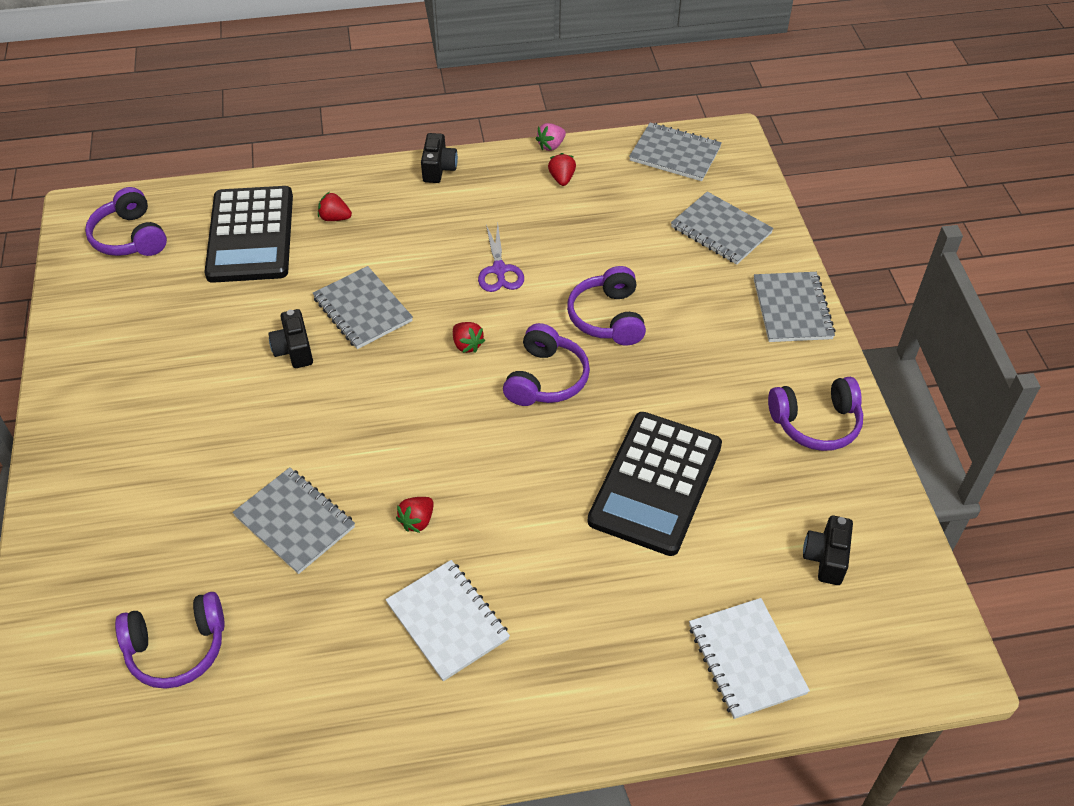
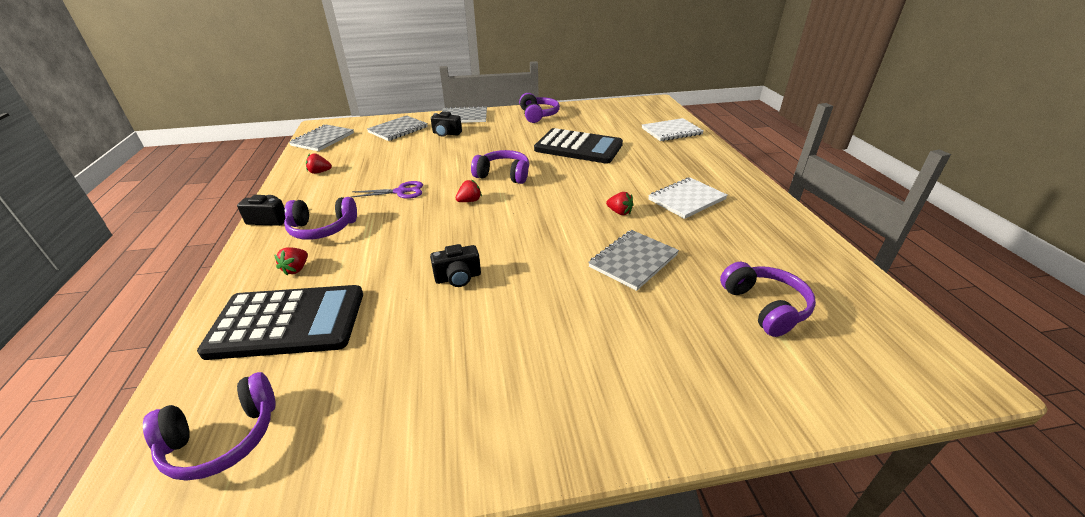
camera: 90 degrees left, 15 degrees down
(362, 310) = (421, 246): grey notebook -> none
(551, 146) = (280, 176): pink strawberry -> none
(608, 317) = (457, 158): purple headphones -> purple headphones (322, 229)
(826, 558) = (613, 116): black camera -> black camera (446, 134)

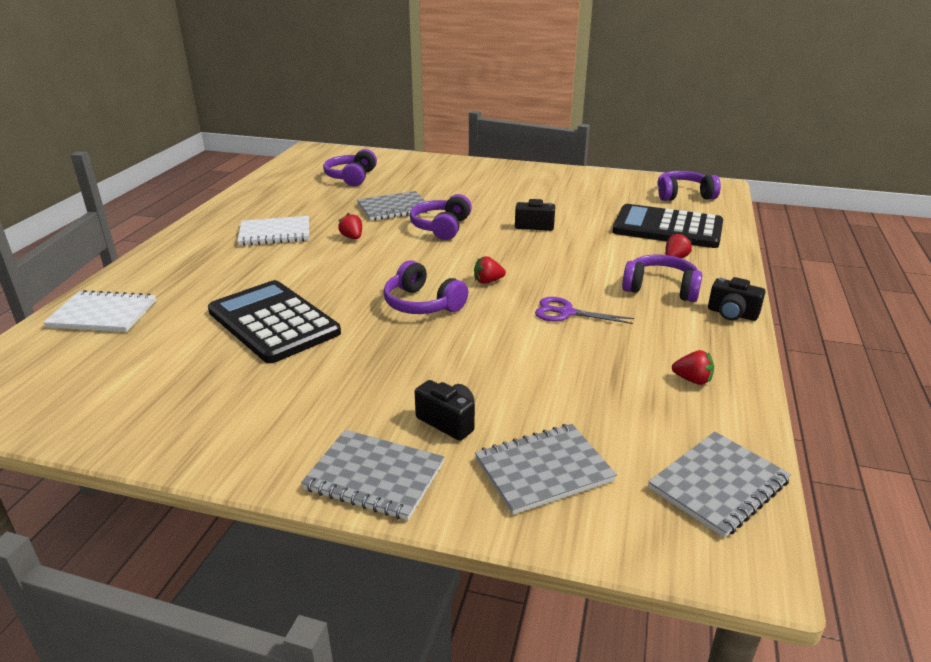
camera: 155 degrees left, 5 degrees down
(538, 115) = (223, 427): purple headphones -> purple headphones (441, 227)

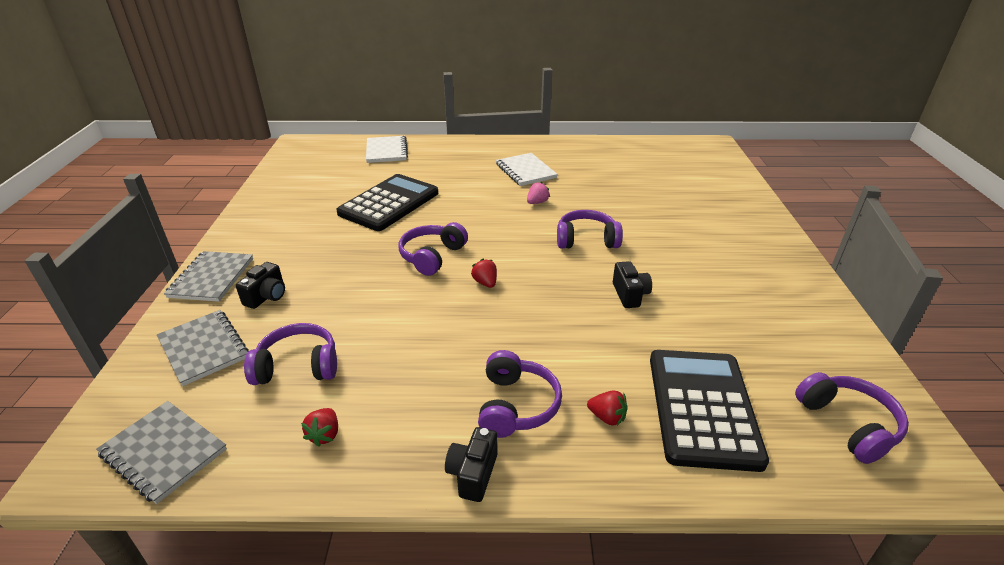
camera: 75 degrees right, 5 degrees up
(351, 177) = (665, 175): purple headphones -> purple headphones (298, 366)
(352, 237) = (537, 202): red strawberry -> pink strawberry
(393, 208) = (612, 208): grey notebook -> none
(566, 313) = (439, 337): purple scissors -> none

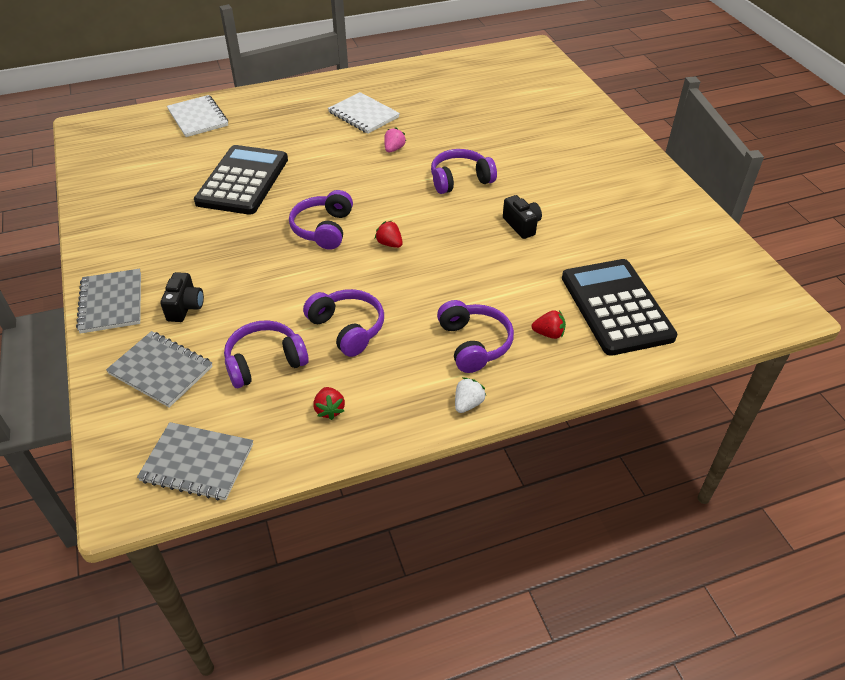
camera: 20 degrees left, 10 degrees up
(473, 474) = (468, 404): black camera -> white strawberry
(848, 424) = (721, 292): purple headphones -> purple headphones (347, 328)

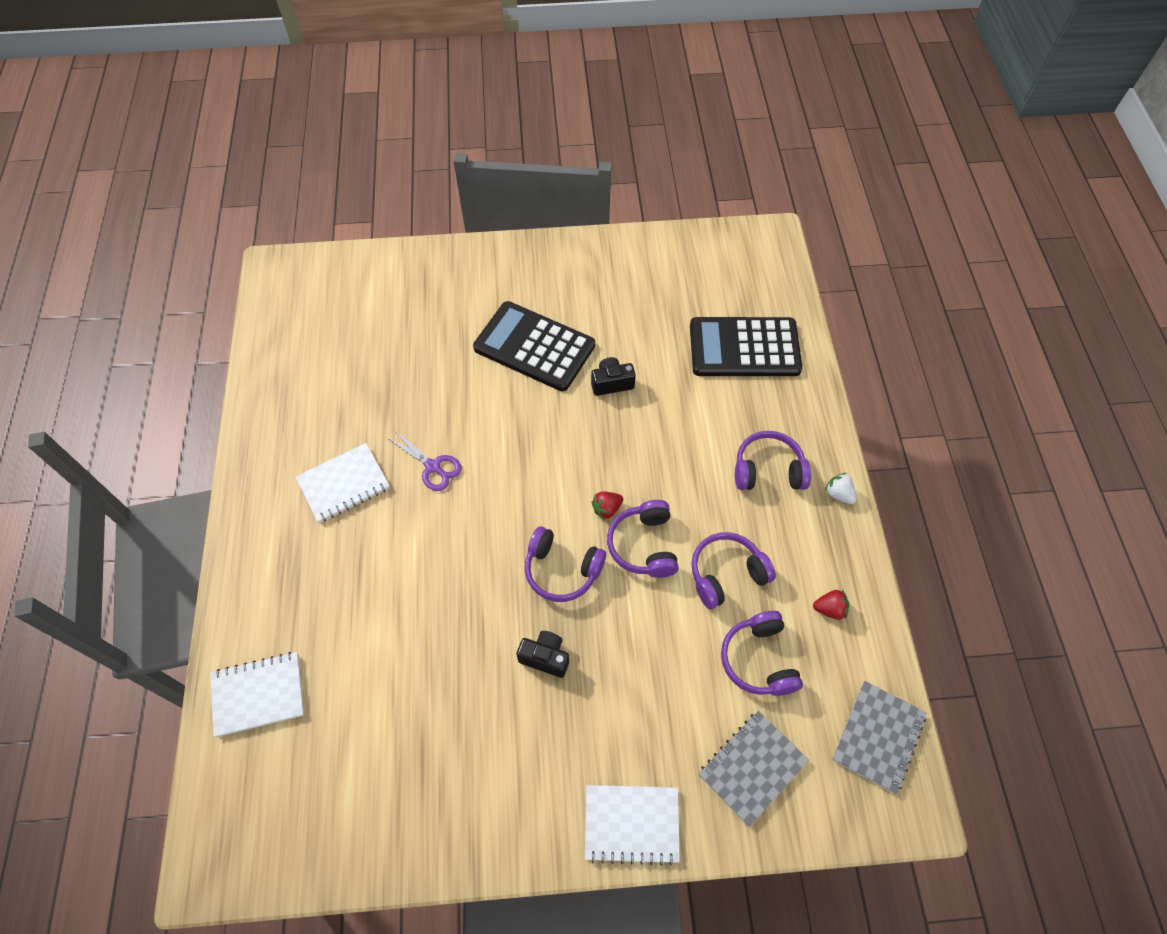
camera: 75 degrees left, 15 degrees up
(111, 303) = (631, 824): grey notebook -> white notebook
(185, 307) = (658, 736): black camera -> black camera (545, 657)
(243, 181) = (436, 648): black calculator -> black calculator (534, 347)
(394, 149) = (433, 467): pink strawberry -> purple scissors
(460, 180) = (517, 416): purple headphones -> purple headphones (644, 545)
(549, 334) = (766, 408): red strawberry -> none

